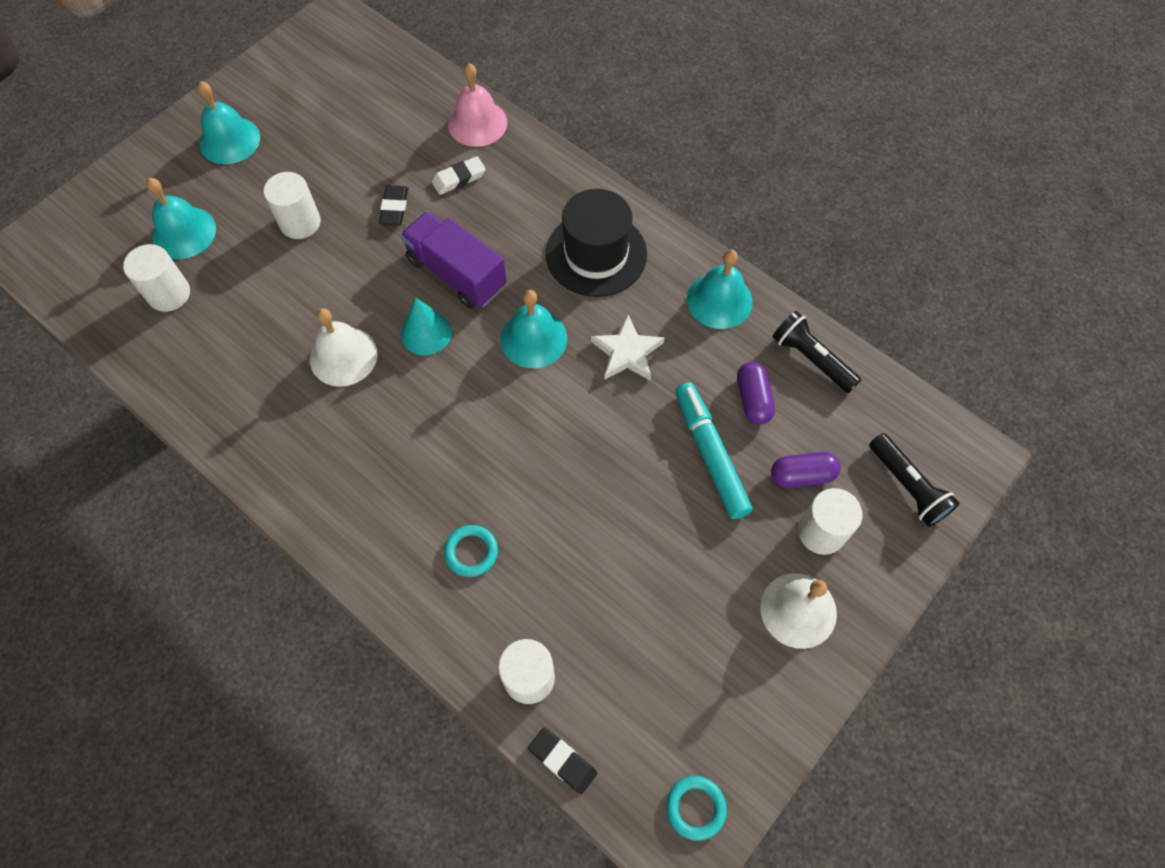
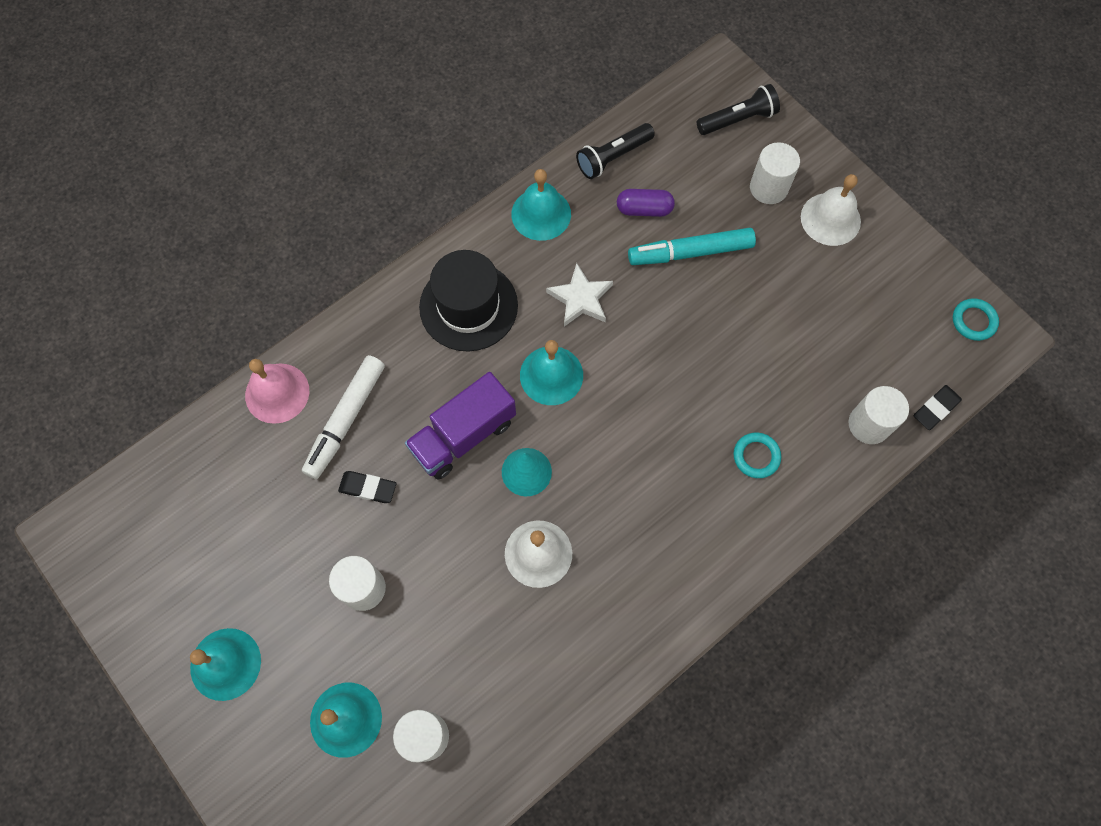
camera: 80 degrees left, 5 degrees up
(459, 178) = (346, 420): white eraser -> white marker
(802, 475) = (718, 189): purple capsule -> none

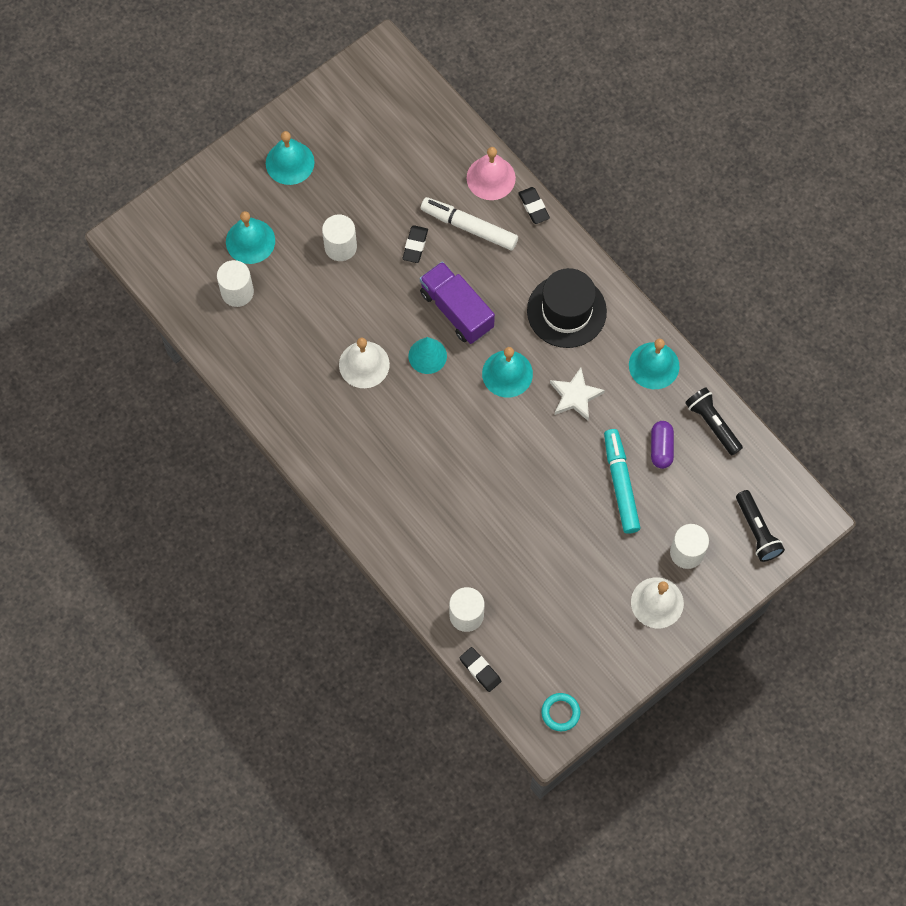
camera: 90 degrees right, 0 degrees up
(323, 342) = (534, 207): none -> black eraser
(756, 456) = (439, 525): turquoise ring -> none

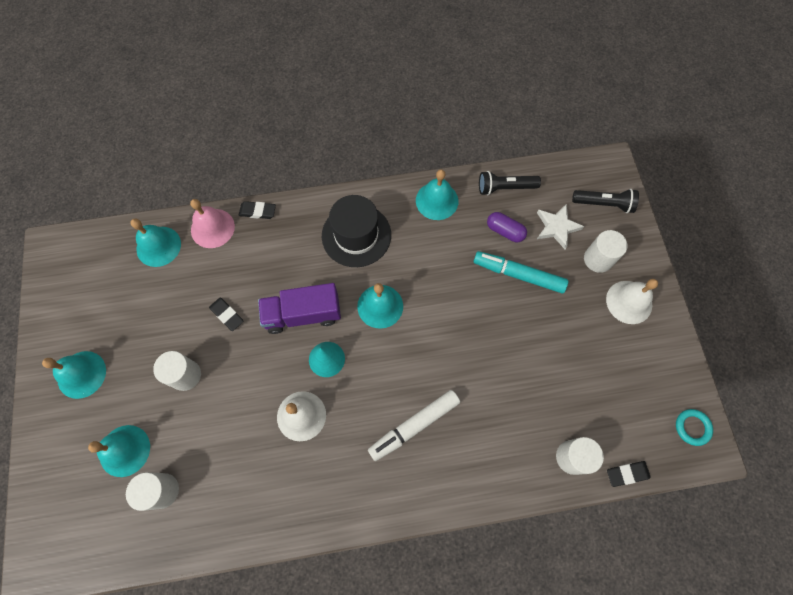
camera: 60 degrees left, 0 degrees up
(442, 143) = (158, 246): none -> turquoise bell
(469, 227) = (241, 266): white marker -> white marker (414, 426)
(575, 396) = (429, 267): white star -> white star (556, 227)

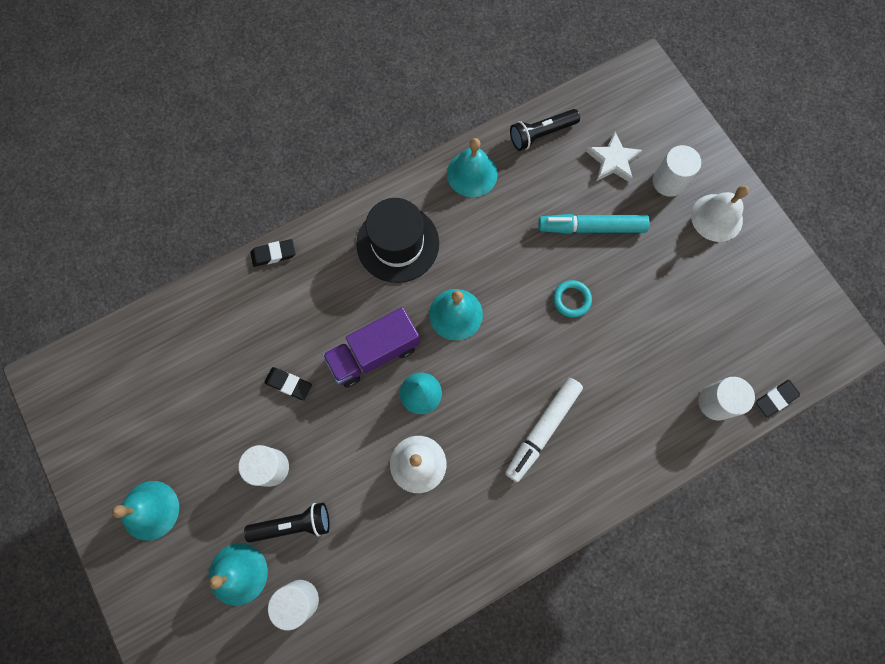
camera: 20 degrees left, 5 degrees up
(158, 246) = (174, 334): turquoise bell -> none
(212, 228) = (229, 291): pink bell -> none
(505, 231) = (559, 183): purple capsule -> none
(603, 204) = (653, 117): black flashlight -> black flashlight (293, 524)
(692, 427) = (823, 327): turquoise ring -> turquoise ring (571, 299)

